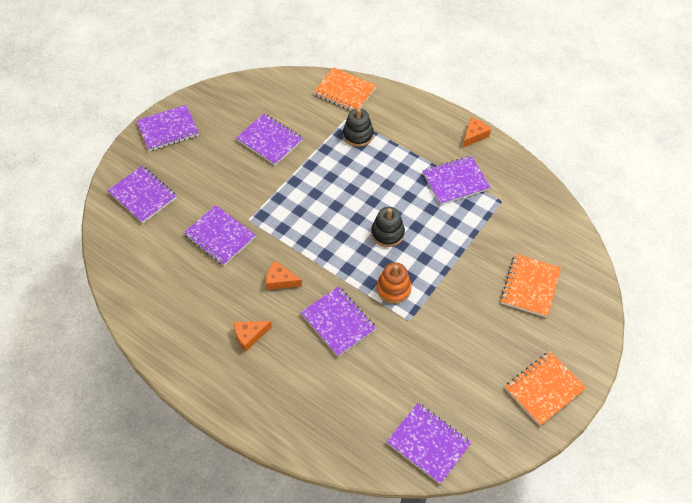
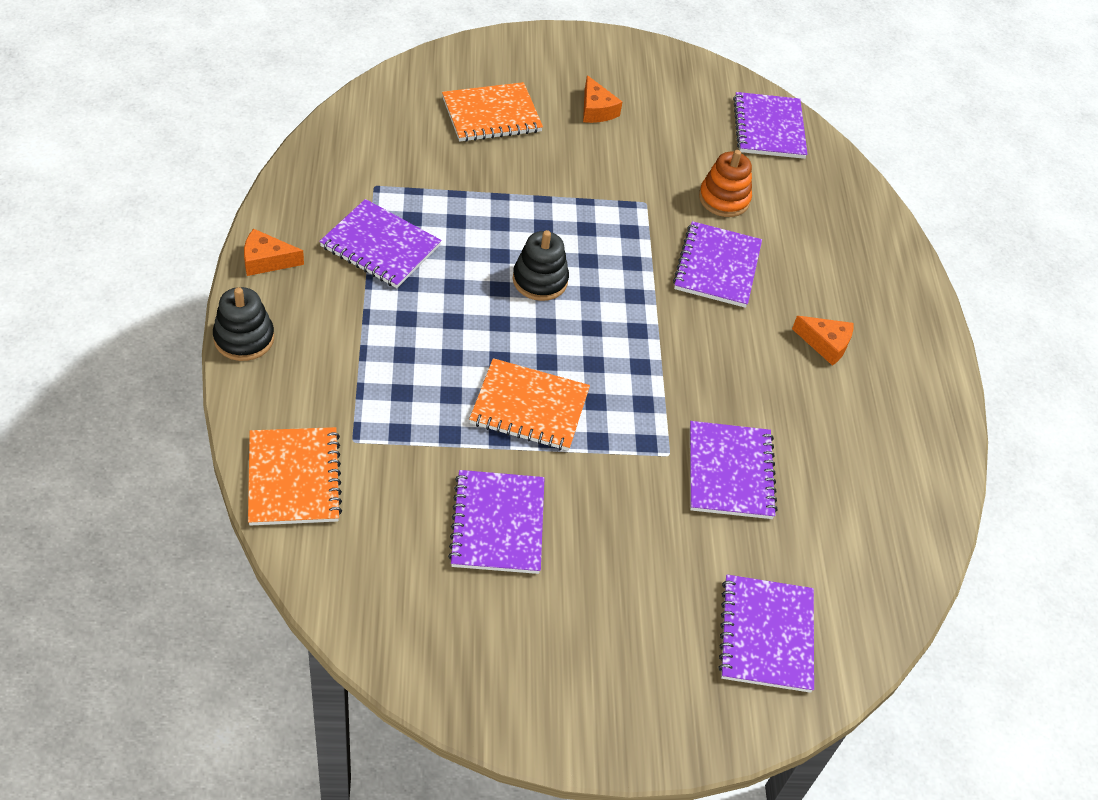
camera: 135 degrees left, 5 degrees down
(168, 129) = (608, 706): purple notebook -> none
(280, 280) = (723, 357): orange cheese -> orange cheese (596, 110)
(358, 135) = (384, 406): black stacking toy -> black stacking toy (244, 338)
(393, 289) = (618, 236): orange stacking toy -> orange stacking toy (724, 199)
(544, 389) = (614, 64): orange notebook -> orange notebook (529, 407)

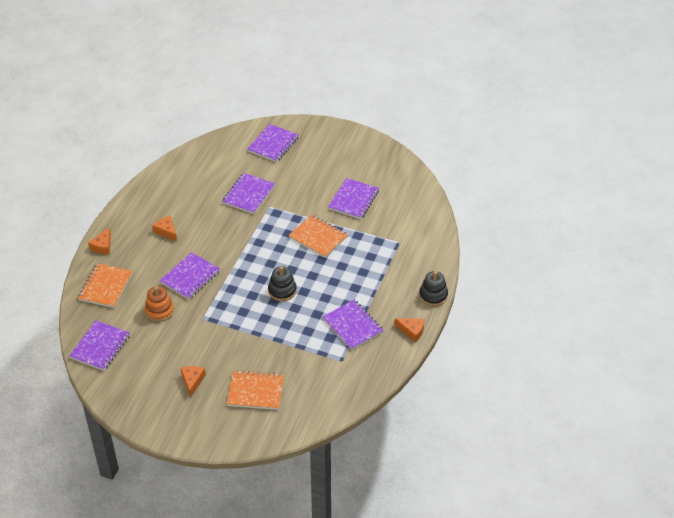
camera: 150 degrees left, 5 degrees down
(294, 478) = (428, 234): orange notebook -> orange notebook (105, 287)
(909, 286) = (102, 246): none -> orange cheese

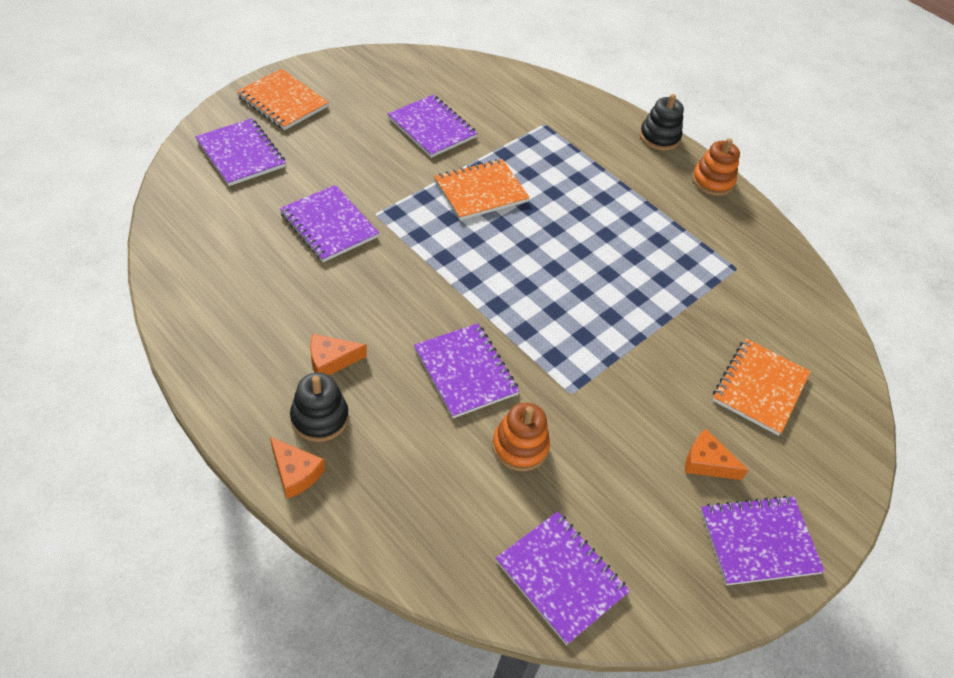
camera: 70 degrees left, 5 degrees up
(105, 287) = (408, 509): orange notebook -> orange notebook (282, 102)
(282, 290) = (565, 273): black stacking toy -> black stacking toy (319, 418)
(353, 326) = (675, 230): purple notebook -> purple notebook (758, 541)
(412, 331) = (712, 181): orange cheese -> orange stacking toy

